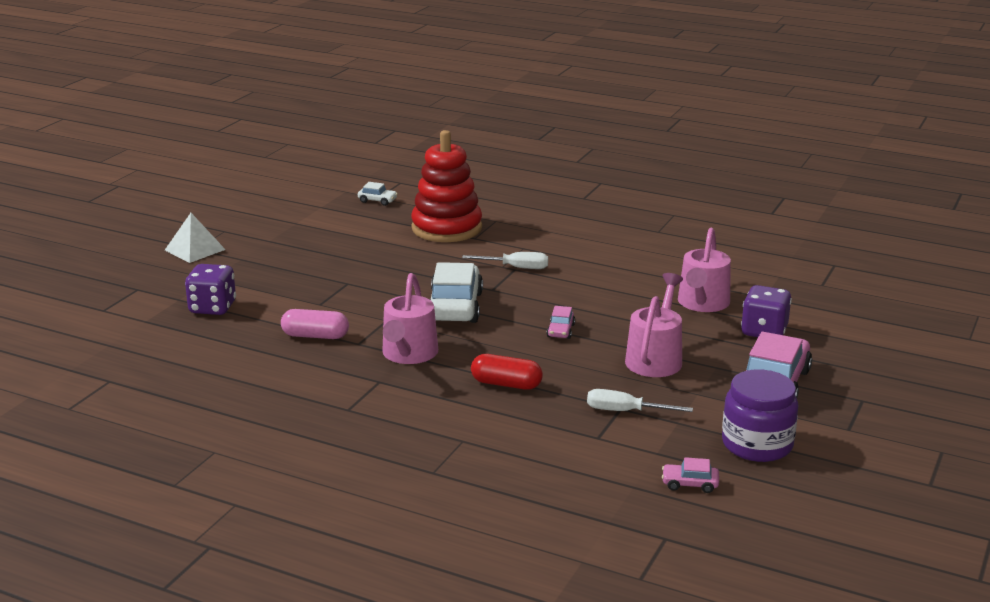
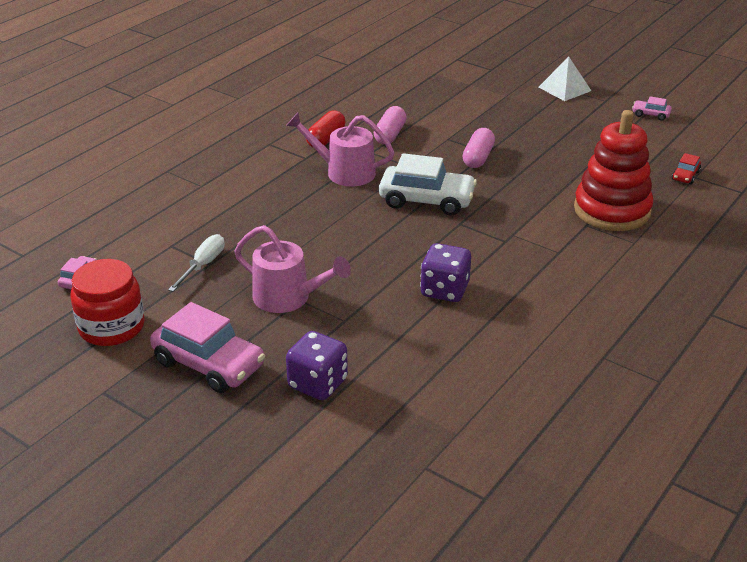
camera: 100 degrees right, 10 degrees up
(212, 308) = (451, 96): purple dice -> purple dice (444, 290)
(361, 287) = (478, 158): none -> pink capsule
(377, 201) = (685, 176): white car -> red car
(506, 384) = (276, 212): red capsule -> red capsule (326, 139)
(516, 267) = (508, 242): white screwdriver -> none
(560, 331) = (362, 251): pink car -> pink car (650, 114)
(702, 303) = (397, 352): pink watering can -> none
(757, 444) = (112, 327): purple jar -> red jar

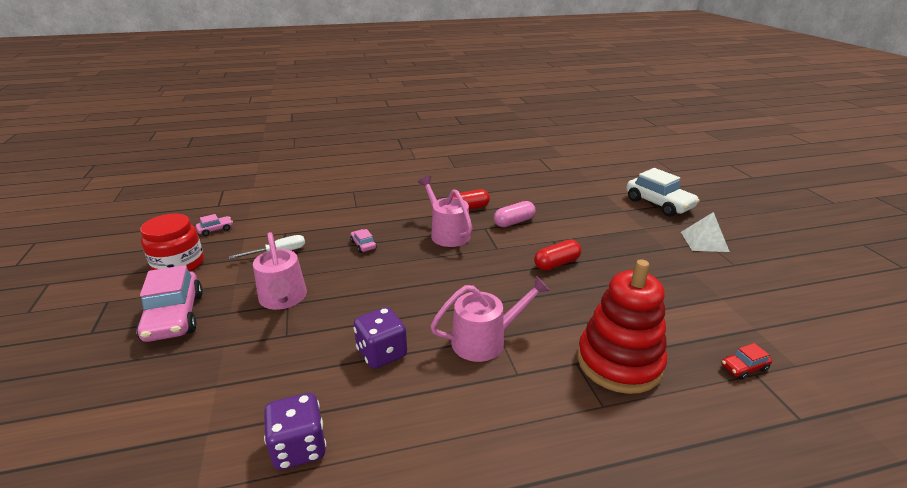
camera: 40 degrees right, 5 degrees down
(318, 384) = (195, 373): purple dice -> purple dice (299, 447)
(426, 200) = (472, 277): white car -> white car (659, 204)
(478, 158) = (556, 263): pink capsule -> red capsule
(506, 242) = (485, 340): none -> pink watering can
(650, 114) = (770, 294): pink car -> pink car (363, 245)

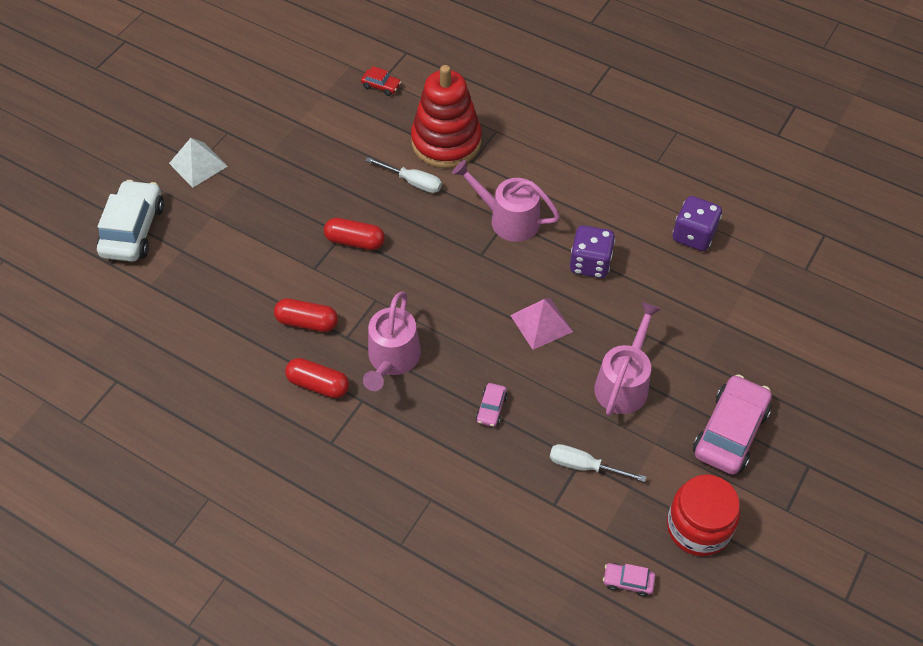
camera: 135 degrees left, 25 degrees up
(378, 296) = (541, 323): none -> pink pyramid
(514, 222) = (307, 322): pink capsule -> red capsule
(587, 316) = (412, 182): none -> white screwdriver

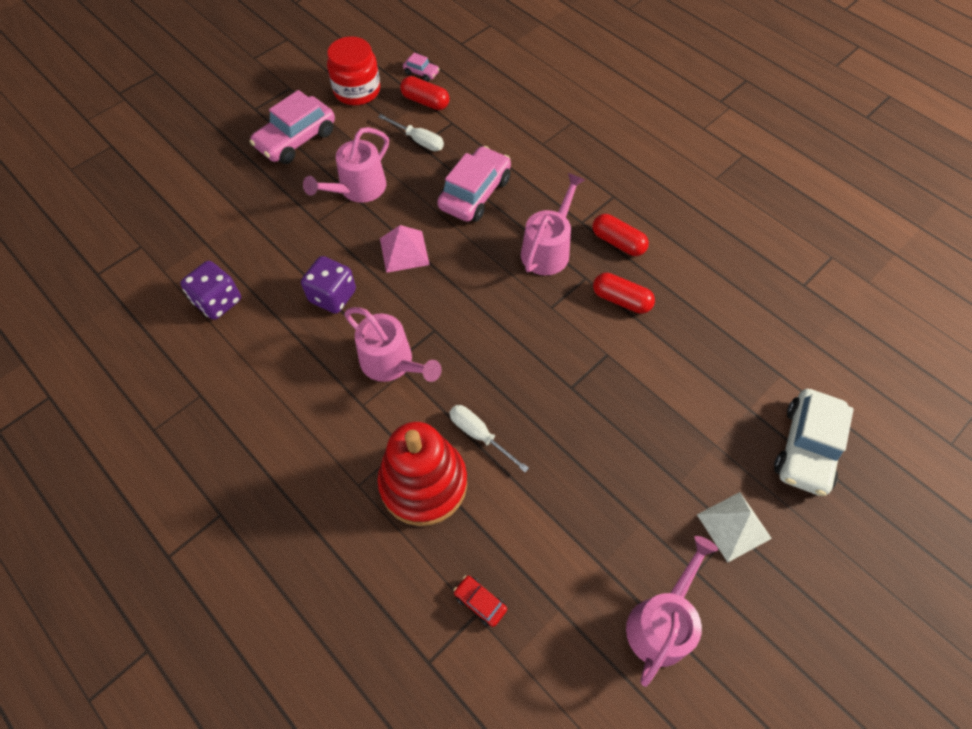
camera: 165 degrees left, 5 degrees up
(251, 101) = (661, 622): none -> pink watering can
(355, 241) = (559, 375): red capsule -> red capsule (425, 101)
(491, 408) = (475, 193): pink car -> pink car, size x2.20

